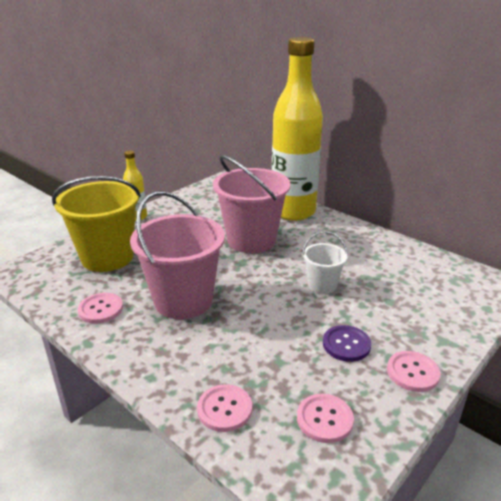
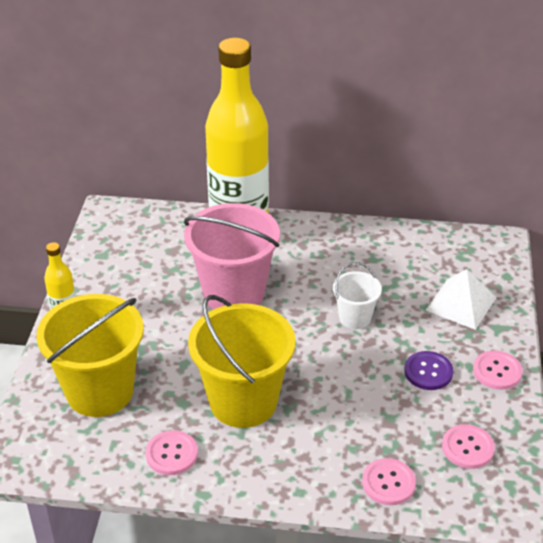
camera: 35 degrees left, 10 degrees up
(183, 300) = (243, 401): pink bucket -> yellow bucket
(423, 310) = (461, 303): none -> white pyramid

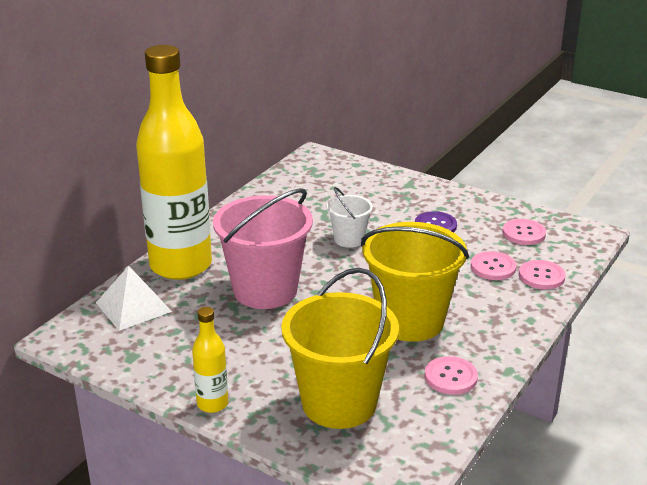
camera: 65 degrees left, 10 degrees down
(461, 303) = (370, 190): white pyramid -> white pyramid (133, 307)
(497, 371) = (454, 199): pink button -> pink button (493, 267)

